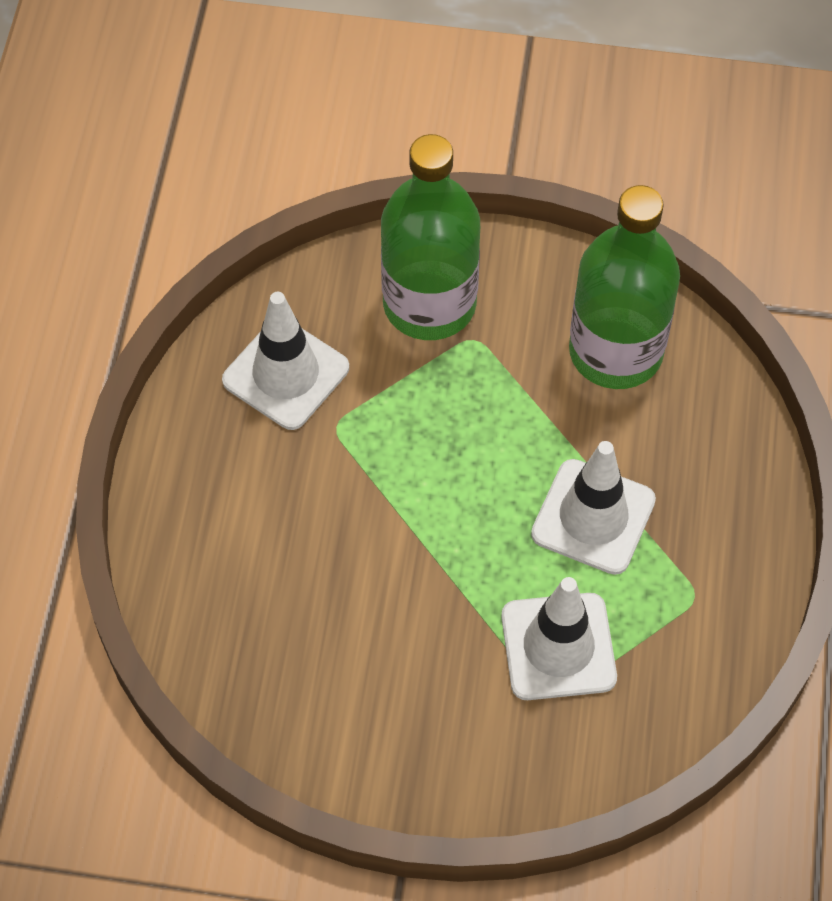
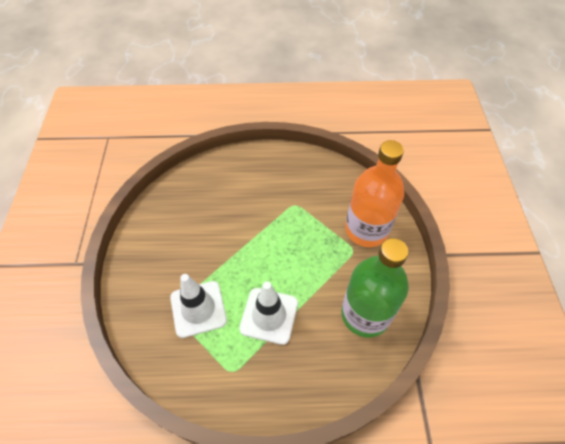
camera: 80 degrees right, 5 degrees down
(286, 374) = (315, 184): white traffic cone -> none
(429, 304) = (366, 230): green bottle -> orange bottle

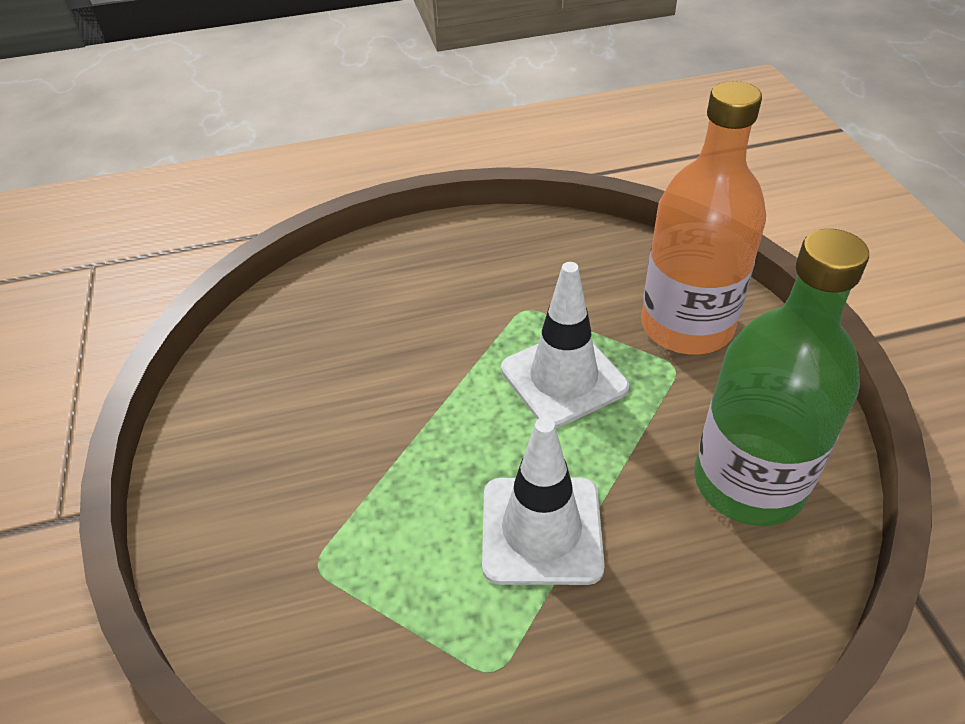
camera: 10 degrees left, 10 degrees down
(198, 309) = (375, 551): white traffic cone -> white traffic cone (563, 378)

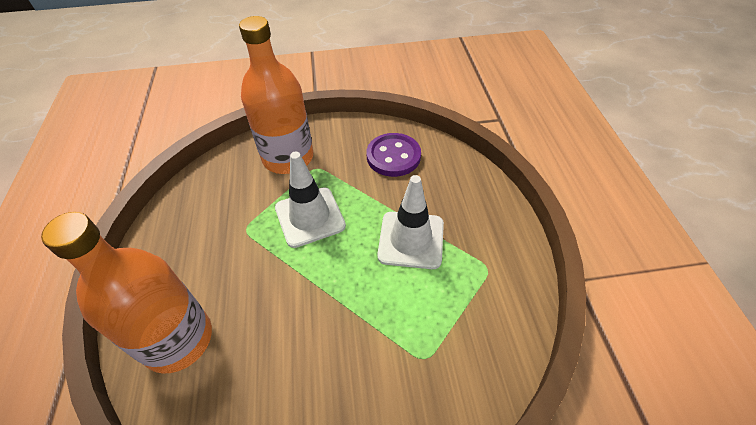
camera: 85 degrees left, 5 degrees up
(354, 291) = (178, 339): none -> orange bottle
(748, 482) = (393, 156): green bottle -> purple button

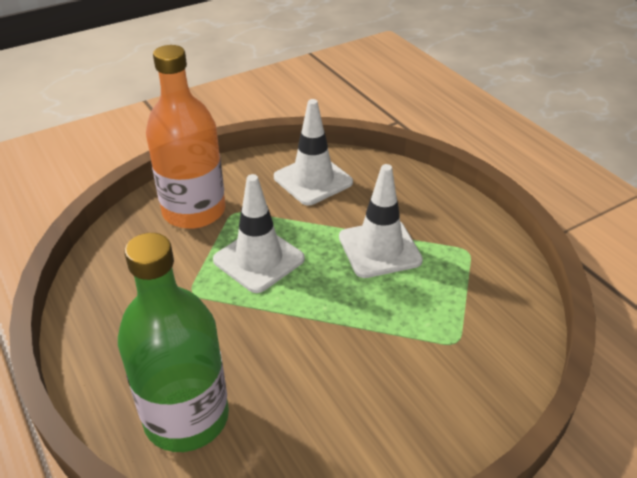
camera: 25 degrees left, 10 degrees down
(178, 339) = (186, 417): orange bottle -> green bottle
(393, 156) = (313, 180): purple button -> white traffic cone

